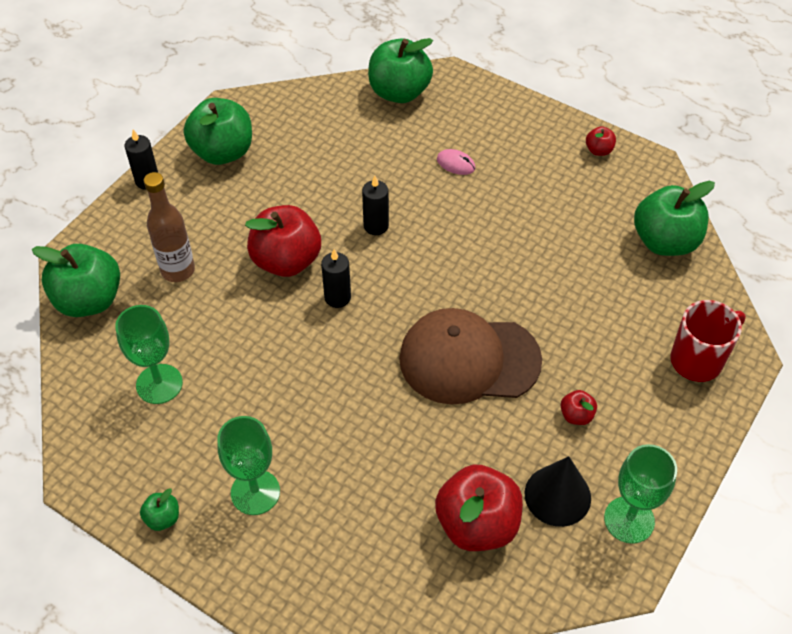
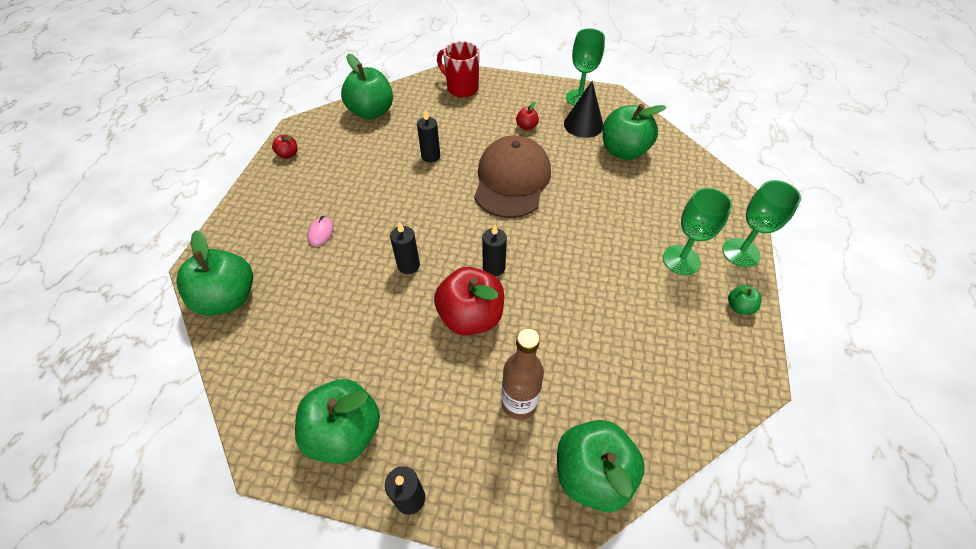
camera: 110 degrees left, 0 degrees up
(159, 384) = (641, 361): green goblet -> green goblet (740, 252)
(469, 359) = (512, 180): brown cap -> brown cap turned 150 degrees counterclockwise
(477, 524) = (623, 151): red apple -> green apple
(548, 285) = (431, 156): none -> black candle

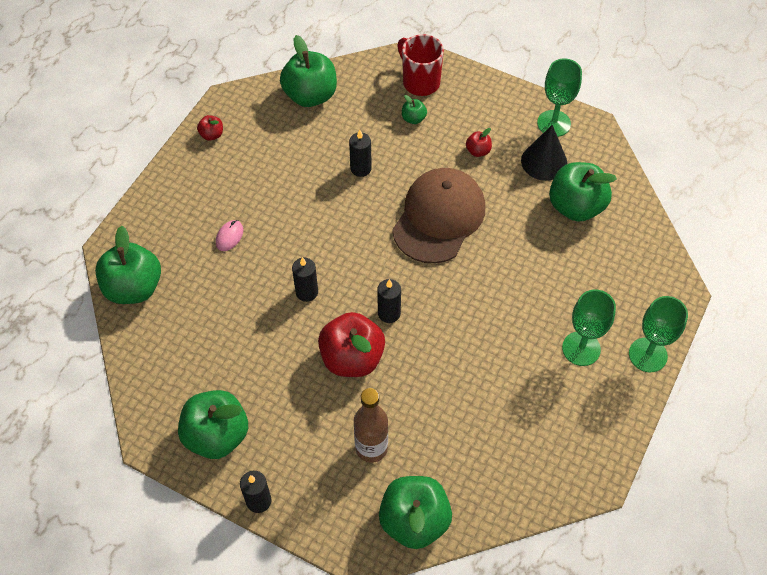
camera: 15 degrees right, 5 degrees up
(739, 307) = (617, 410): green apple -> green apple (413, 118)

